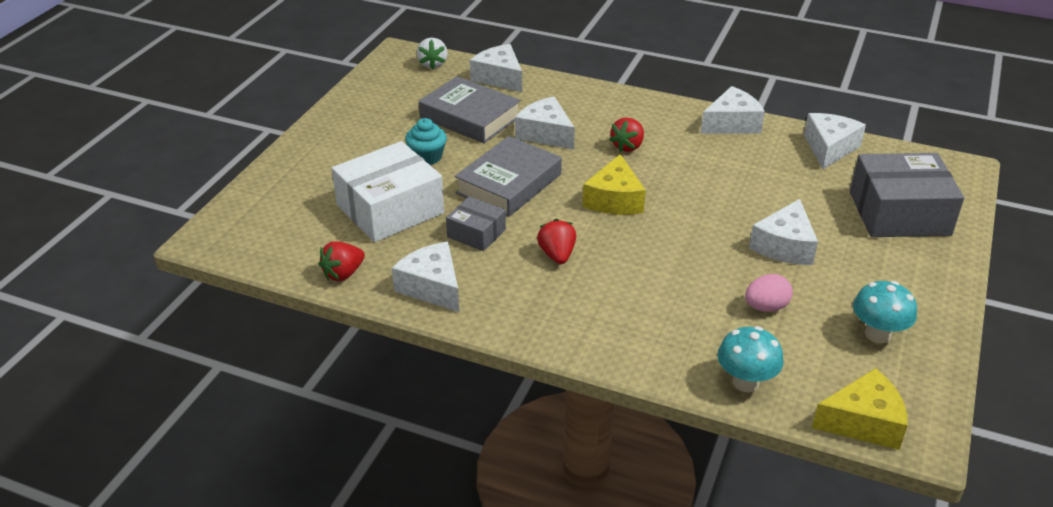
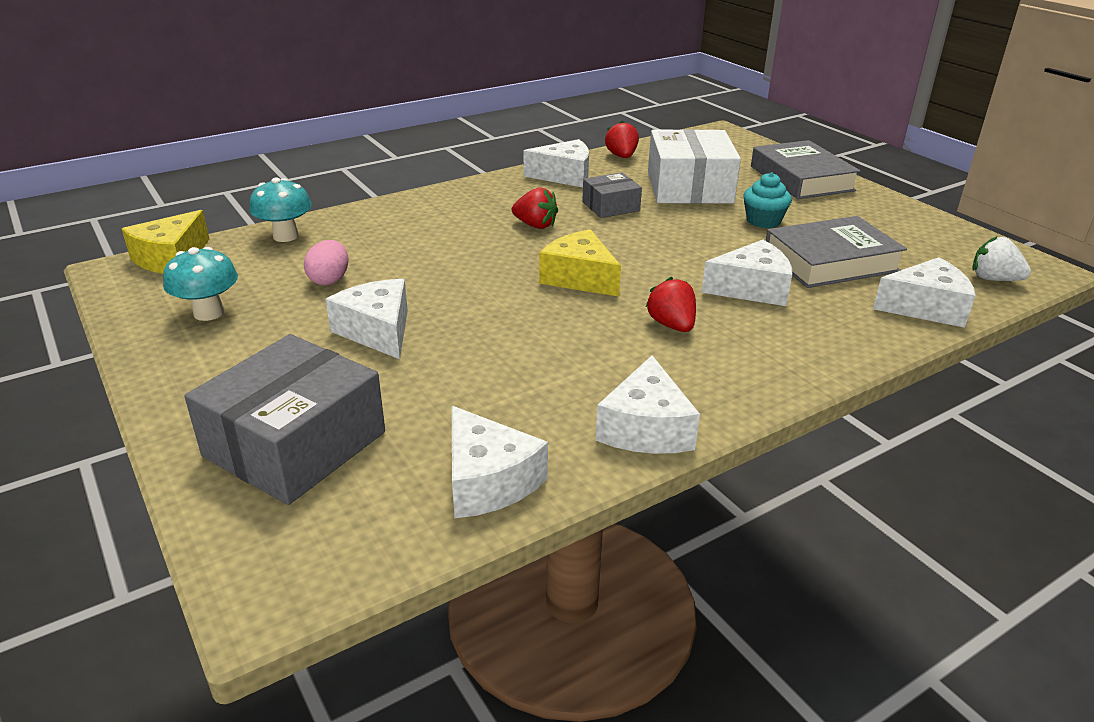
camera: 125 degrees right, 5 degrees down
(509, 184) = (671, 240): grey book -> grey book (801, 178)

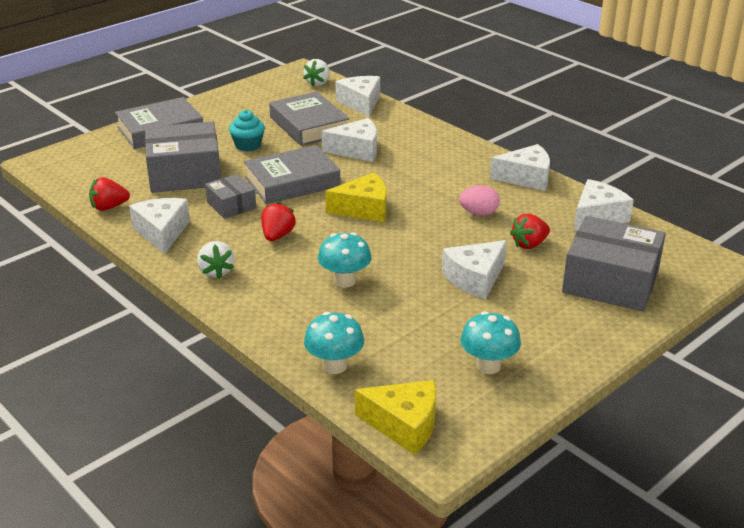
camera: 100 degrees left, 0 degrees up
(329, 280) = (410, 318): pink egg -> pink egg (479, 213)
(424, 252) = (345, 281): none -> turquoise mushroom
(479, 195) = (216, 271): none -> white strawberry
(579, 278) = (364, 209): yellow cheese -> yellow cheese turned 135 degrees counterclockwise
(660, 240) = (292, 182): none -> grey book
(672, 325) = (415, 174): red strawberry -> red strawberry (529, 244)
(689, 187) = (185, 174): white box -> grey box
(752, 288) = (357, 150): white cheese -> white cheese turned 105 degrees clockwise

